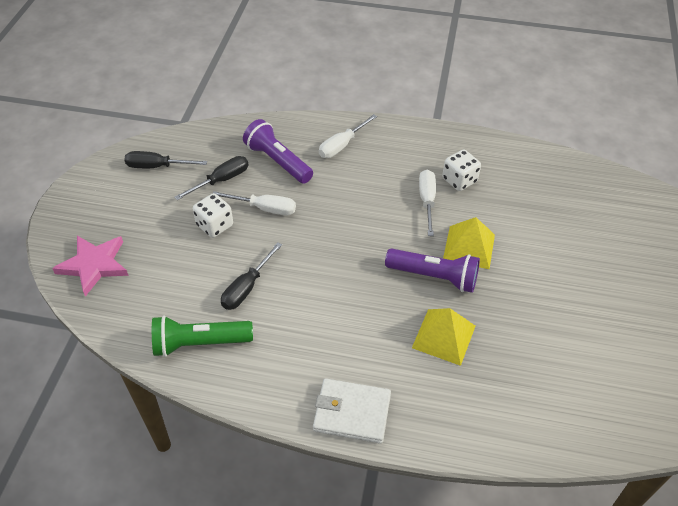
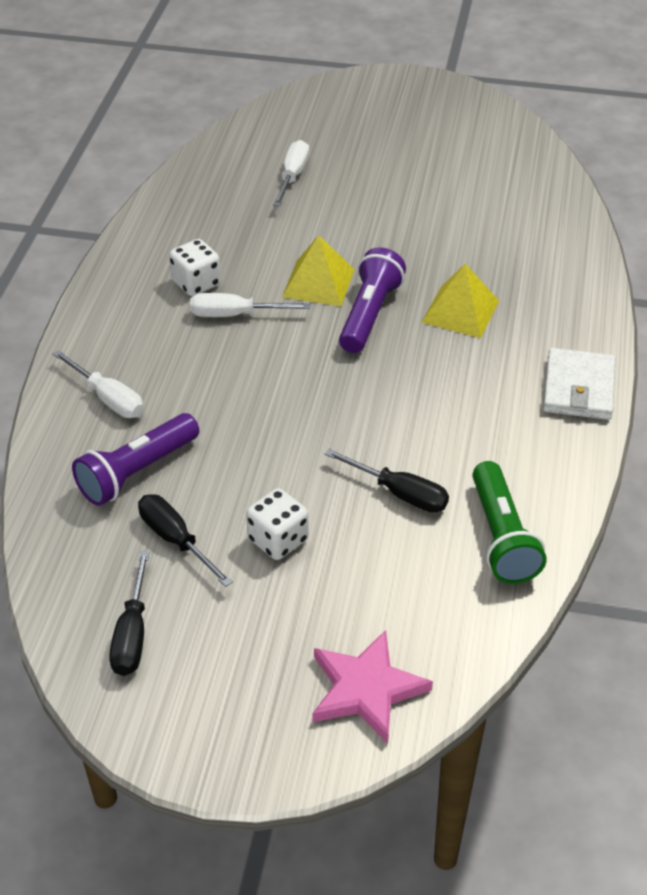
camera: 90 degrees left, 5 degrees down
(264, 208) = (243, 482): white screwdriver -> white screwdriver (292, 176)

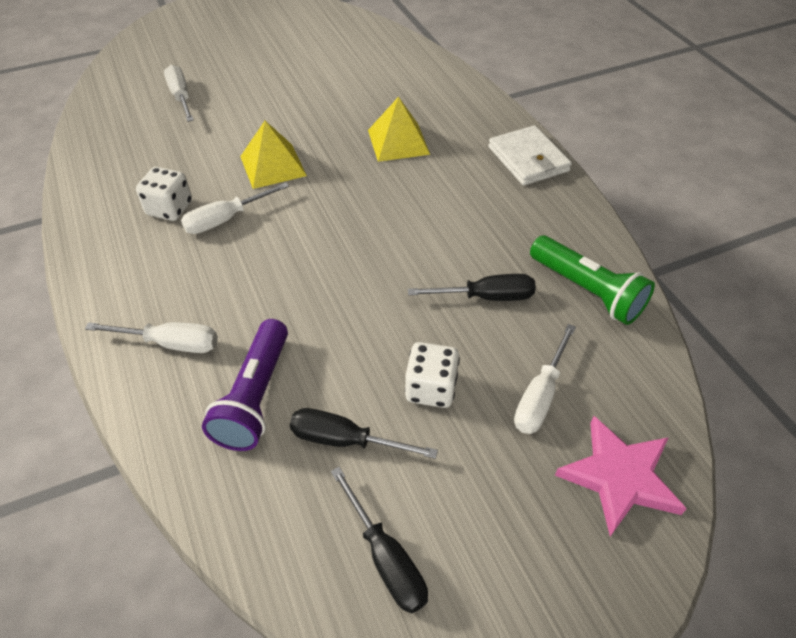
camera: 35 degrees left, 5 degrees up
(364, 595) = (540, 396): none -> white screwdriver
(369, 314) = (334, 172): purple flashlight -> none

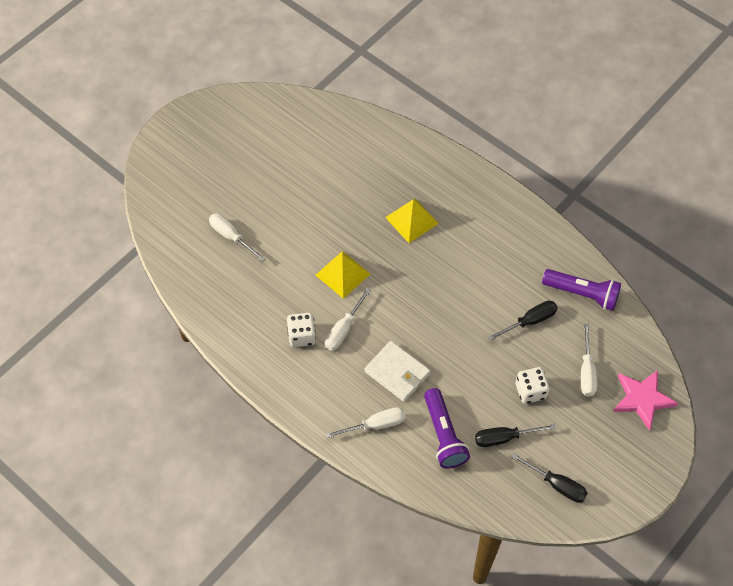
camera: 25 degrees left, 10 degrees up
(528, 159) = (503, 203): white wallet -> white wallet (397, 373)
(587, 291) = (582, 294): green flashlight -> purple flashlight

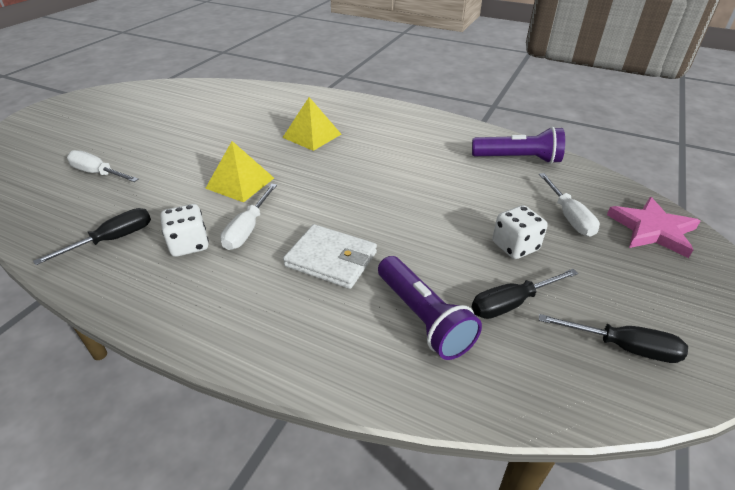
camera: 15 degrees left, 20 degrees down
(375, 425) = (314, 326): white screwdriver -> none
(530, 321) = (475, 187): black screwdriver -> black screwdriver (113, 239)

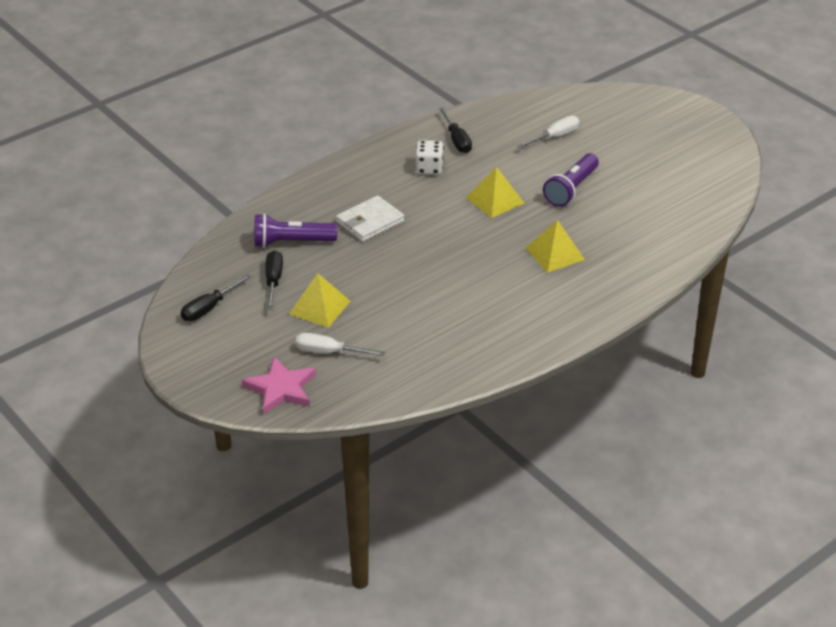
camera: 115 degrees right, 0 degrees up
(247, 229) = (429, 194): white screwdriver -> none
(515, 246) = (319, 307): white dice -> yellow pyramid
(518, 159) = (428, 367): purple flashlight -> purple flashlight (571, 189)

